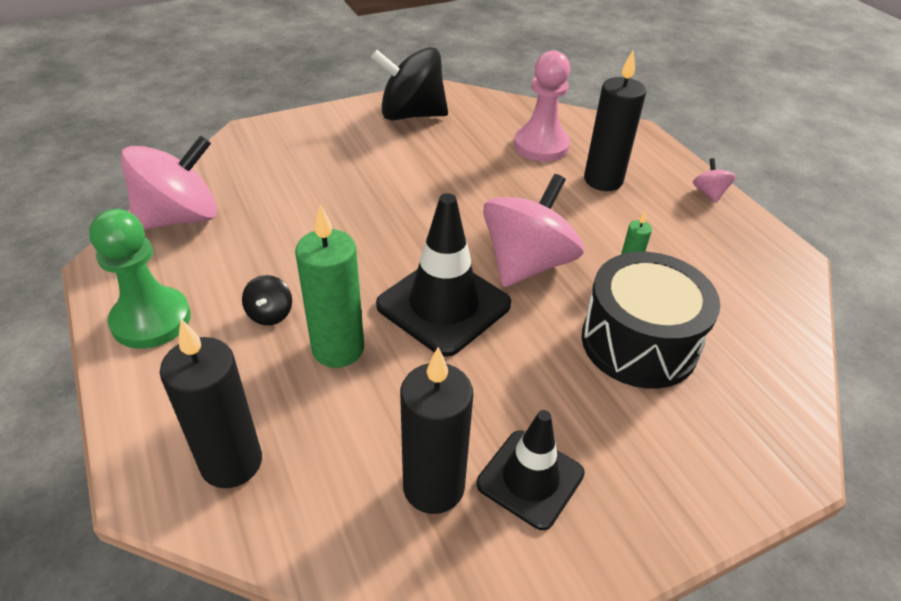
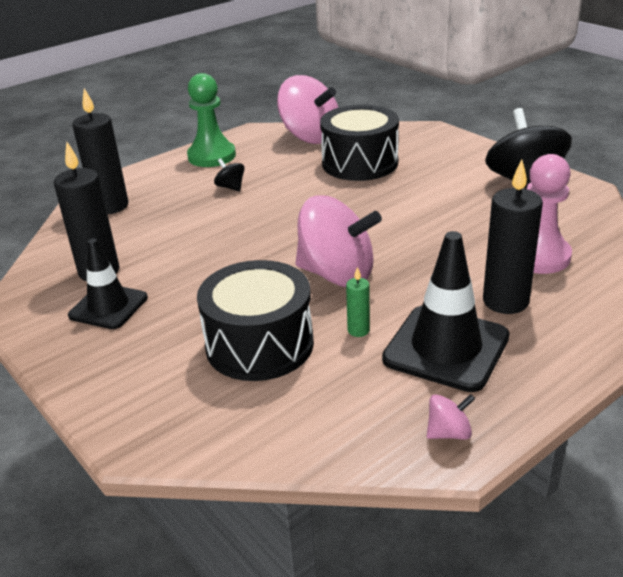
camera: 80 degrees right, 10 degrees down
(270, 314) = (231, 187): black spinning top -> black spinning top turned 60 degrees clockwise
(290, 196) = (360, 163): none -> black drum
(338, 349) = (207, 216): green candle -> none
(443, 305) = (266, 245): black traffic cone -> black traffic cone (446, 348)
(709, 193) = (544, 381): pink spinning top -> pink spinning top (449, 433)

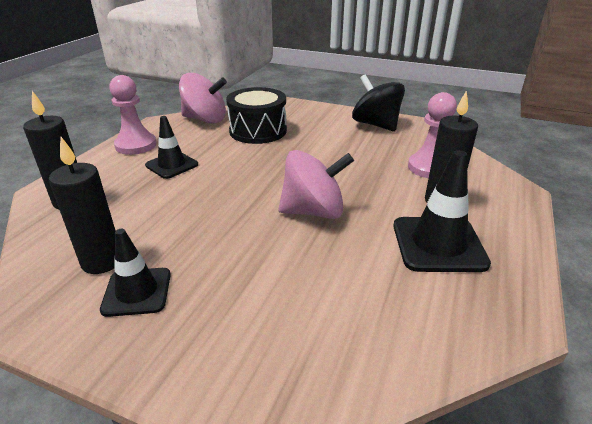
camera: 30 degrees left, 0 degrees up
(212, 156) = (136, 145): green pawn -> pink pawn
(231, 187) = (172, 165): black spinning top -> black traffic cone
(259, 344) = (304, 284): black drum -> none
(358, 330) = (368, 249): green candle -> none
(449, 433) = (503, 307): pink spinning top -> none

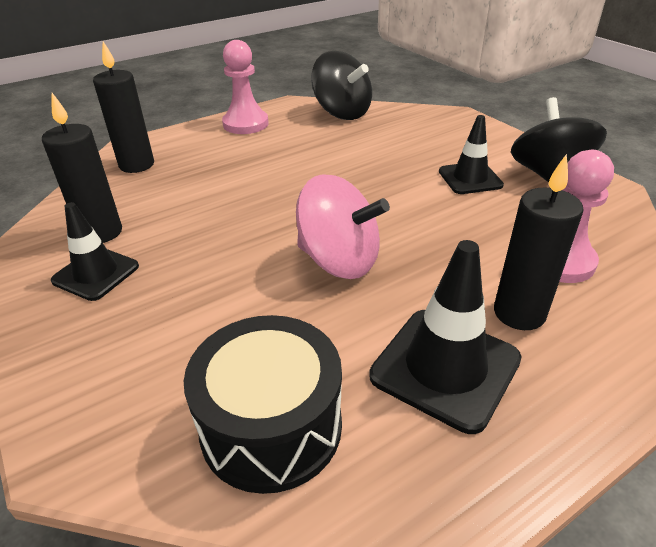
camera: 35 degrees right, 5 degrees up
(172, 165) = (255, 156): black traffic cone -> black traffic cone (470, 178)
(205, 119) = (342, 113): pink spinning top -> black spinning top
(258, 131) = (384, 142): black drum -> black drum (271, 426)

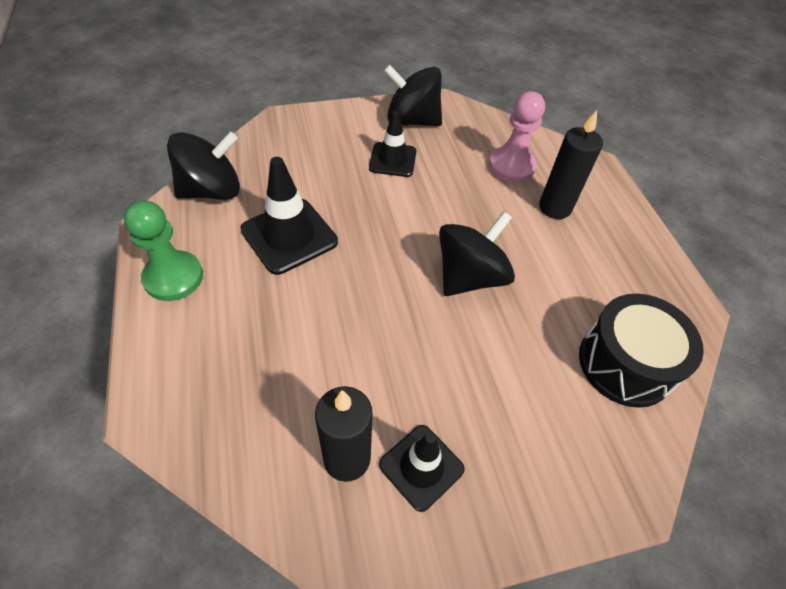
camera: 75 degrees left, 15 degrees up
(137, 165) = (206, 408): black candle -> none
(245, 124) = (173, 277): pink pawn -> green pawn
(339, 260) = (470, 276): pink spinning top -> black spinning top
(445, 367) = (592, 261): black traffic cone -> black traffic cone (289, 236)

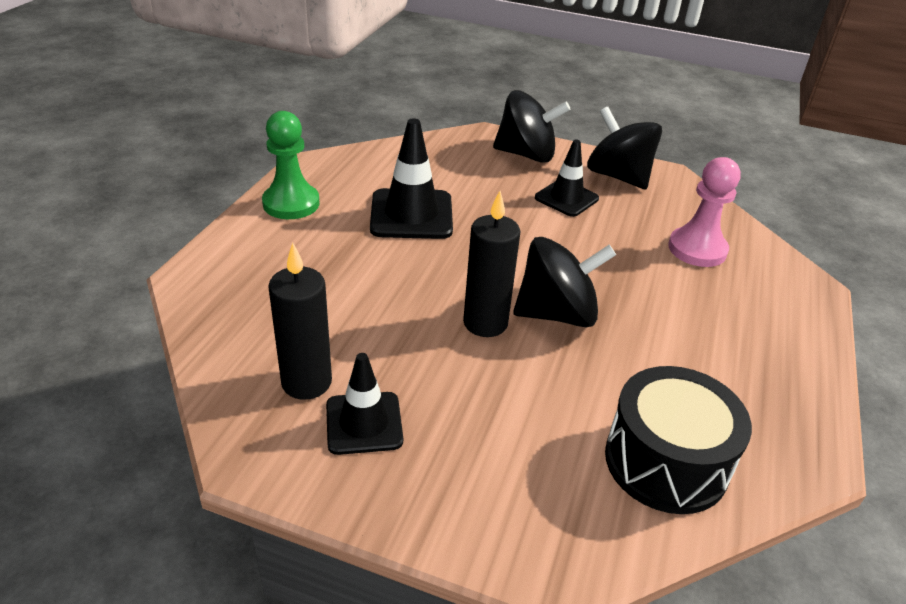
camera: 35 degrees right, 15 degrees down
(212, 191) = (377, 161): black spinning top -> black spinning top (526, 154)
(555, 207) = (715, 301): black candle -> black candle (485, 323)

